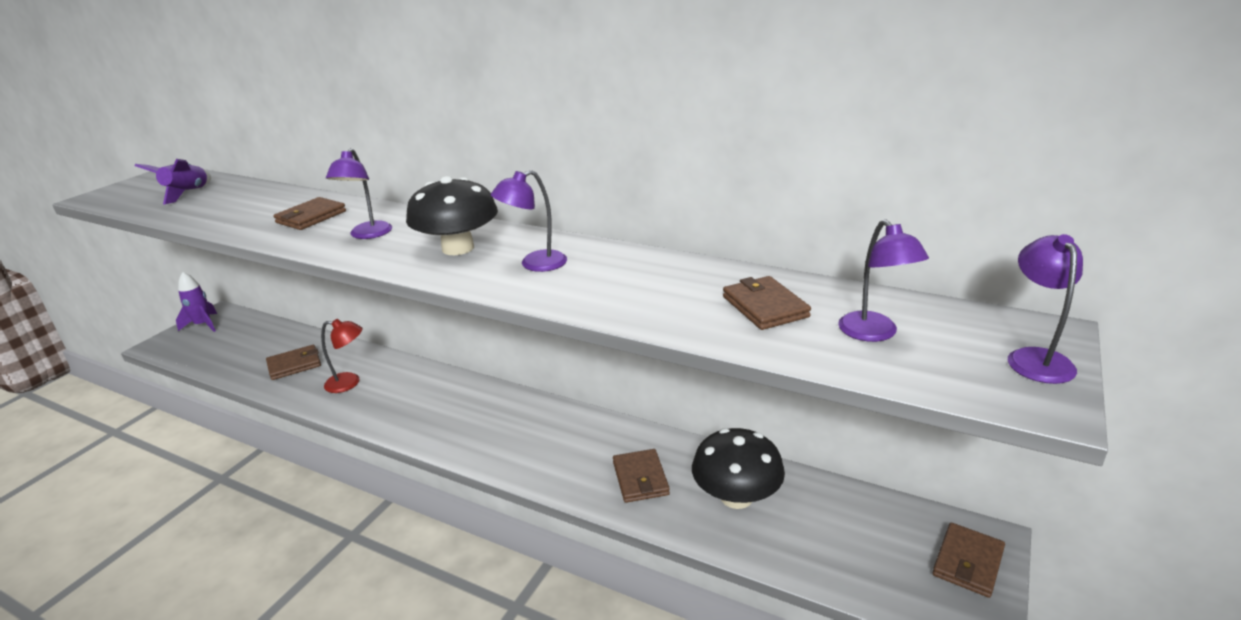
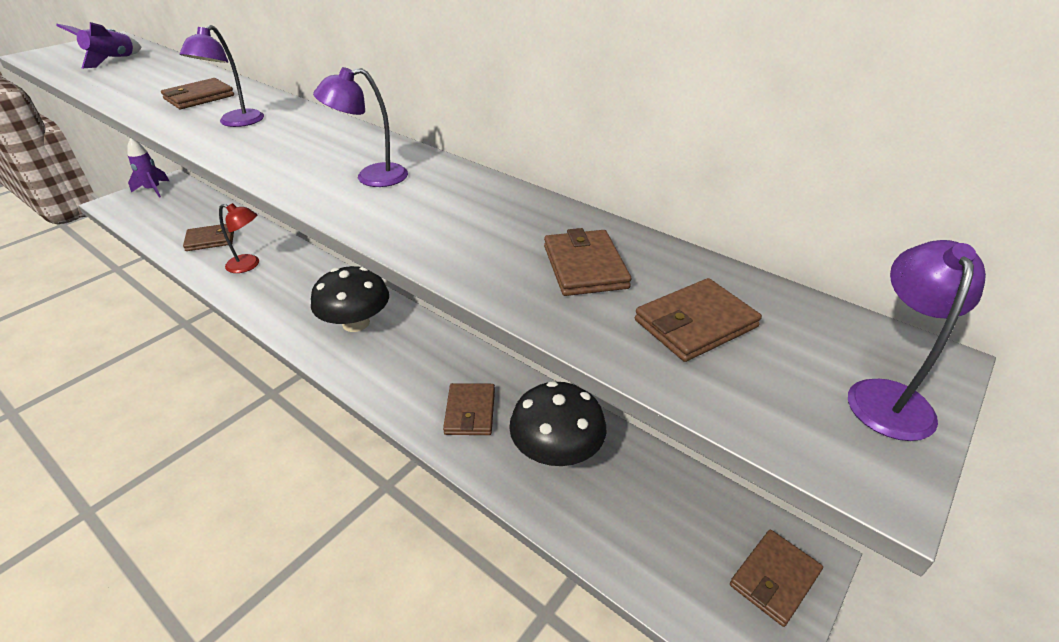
camera: 10 degrees right, 10 degrees up
(458, 248) = (309, 149): black mushroom -> black mushroom (356, 323)
(874, 333) = (695, 324): purple lamp -> brown wallet

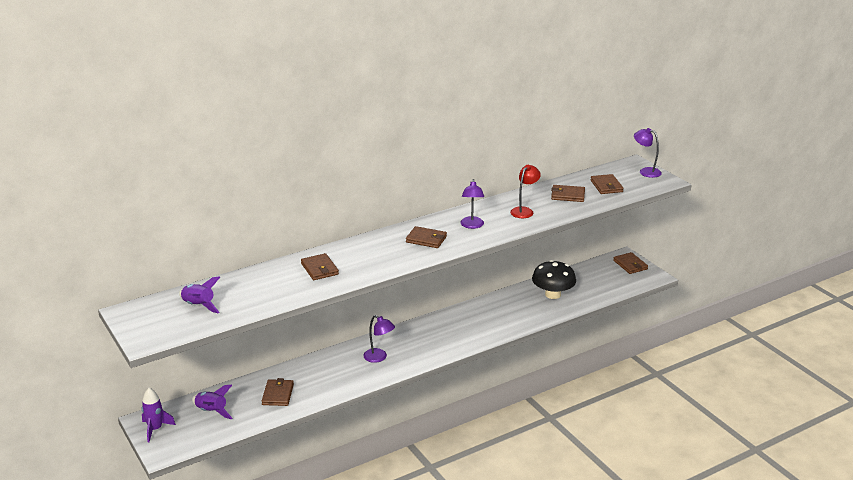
camera: 70 degrees left, 10 degrees down
(180, 210) = (211, 411): none -> purple rocket
(236, 122) = (374, 257): purple lamp -> purple lamp (379, 357)
(249, 265) = (329, 377): red lamp -> red lamp (524, 211)
(356, 323) = (425, 338): black mushroom -> none
(470, 412) = (518, 312): brown wallet -> brown wallet (426, 239)

